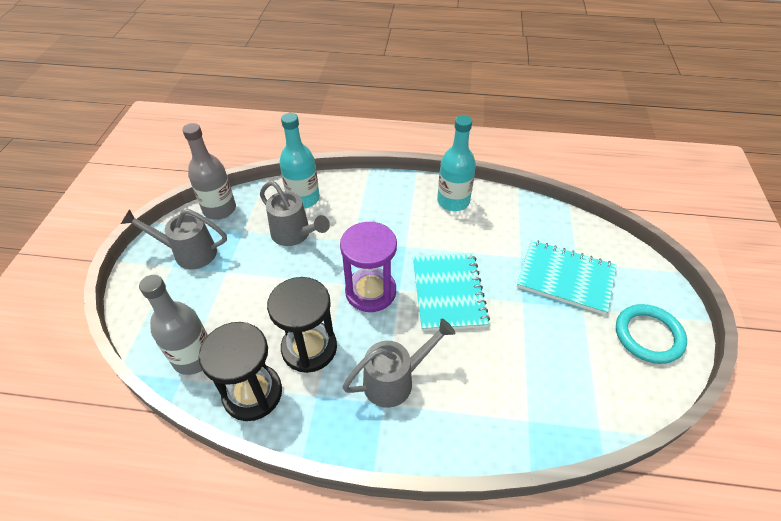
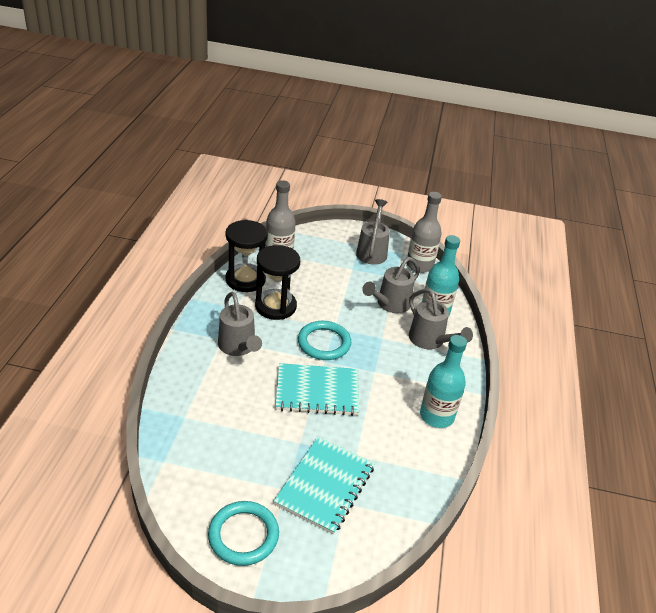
camera: 90 degrees right, 10 degrees down
(351, 203) = (430, 341): none -> grey watering can
(370, 291) = (324, 343): purple hourglass -> turquoise ring

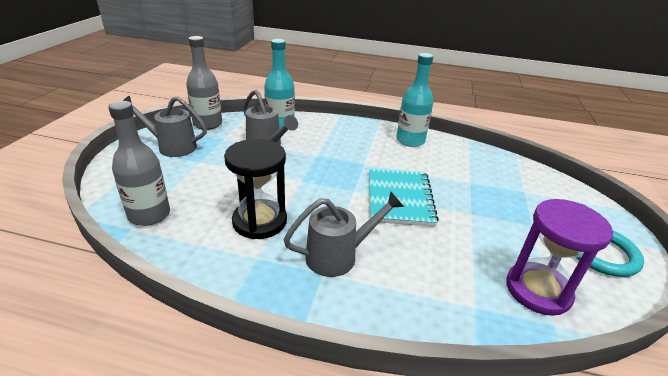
camera: 85 degrees left, 5 degrees down
(198, 463) = (538, 290): none -> purple hourglass
(245, 280) = (195, 248): black hourglass -> none
(324, 343) = (326, 189): turquoise ring -> none
(325, 485) = (513, 201): turquoise notebook -> none
(430, 341) = (320, 132): grey watering can -> none

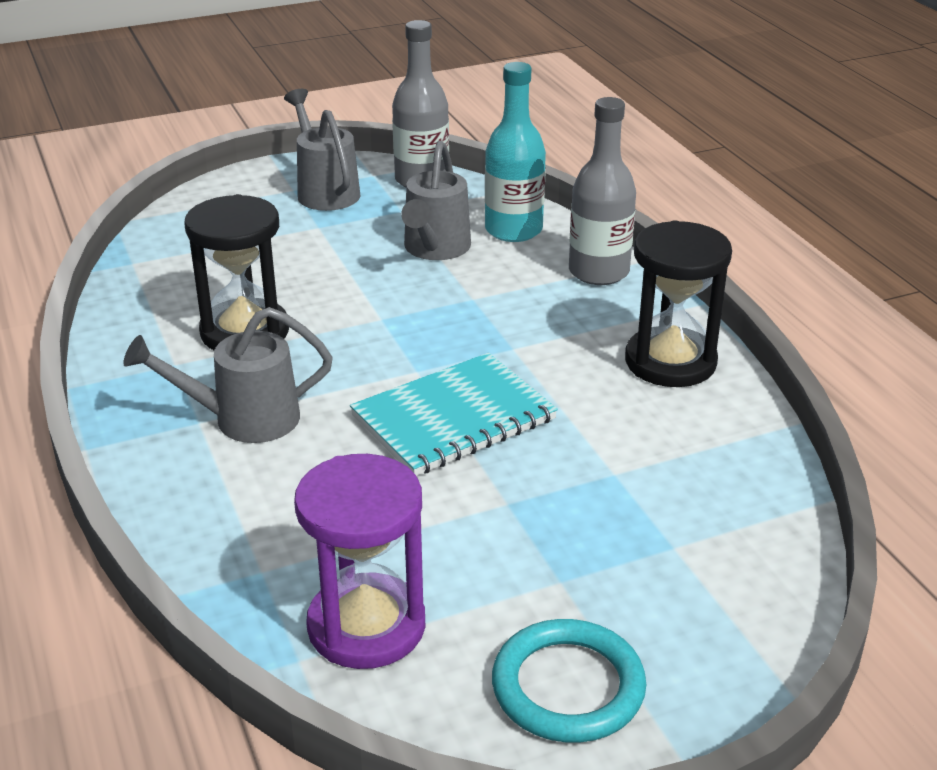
camera: 55 degrees right, 0 degrees up
(149, 215) = (168, 258): grey bottle -> grey bottle (598, 272)
(338, 256) = (244, 419): grey watering can -> grey watering can turned 135 degrees clockwise
(410, 140) = (670, 362): turquoise bottle -> black hourglass

